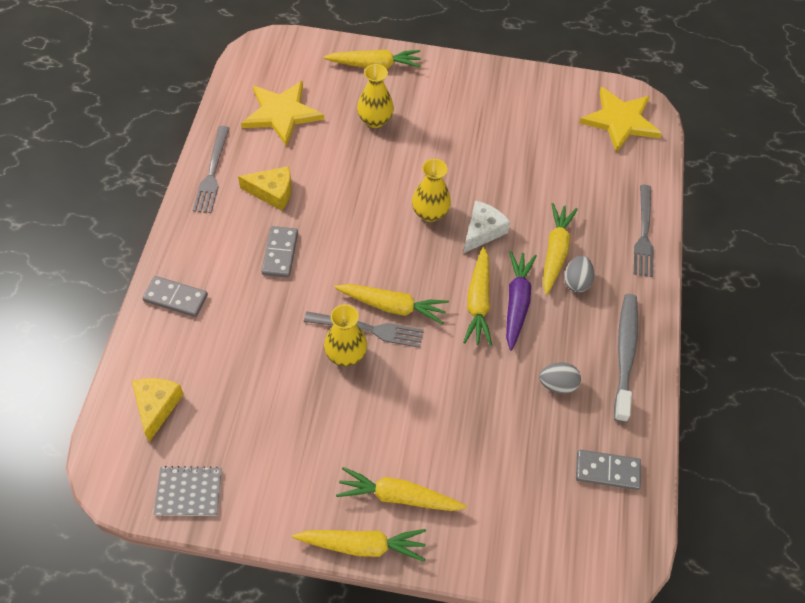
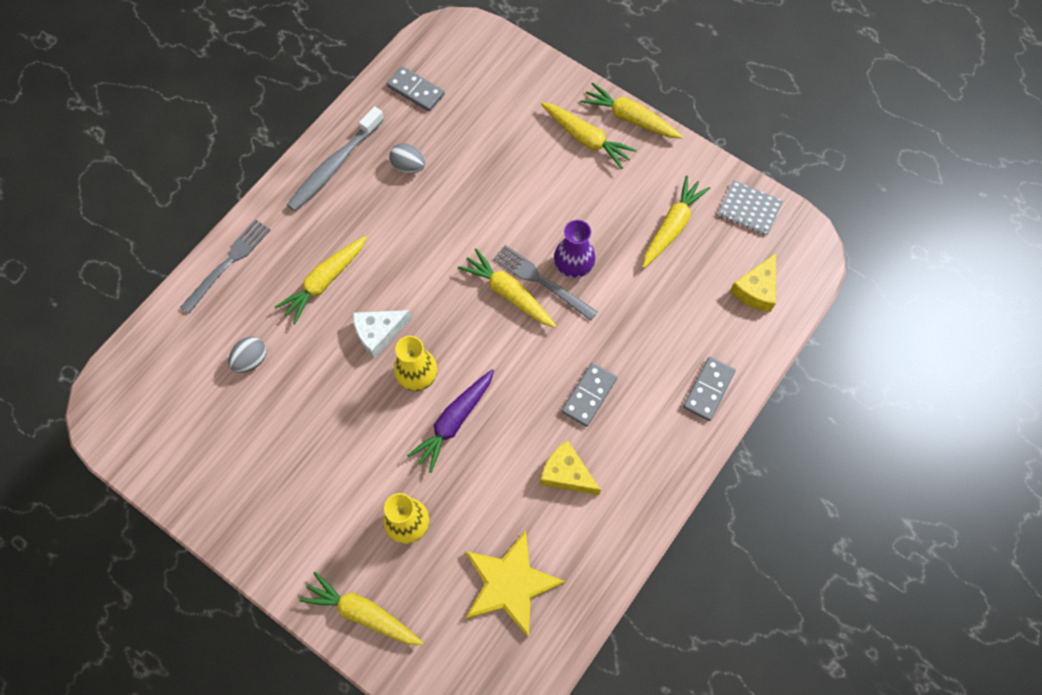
camera: 150 degrees left, 10 degrees up
(176, 298) = (708, 389): grey domino -> grey domino turned 75 degrees clockwise
(212, 172) = (621, 530): grey fork -> none
(345, 355) = (573, 266): yellow vase -> purple vase
(478, 302) = (428, 264): yellow carrot -> yellow carrot (672, 226)
(516, 302) = (394, 249): purple carrot -> purple carrot (454, 422)
(576, 282) = (327, 245): grey egg -> grey egg (251, 360)
(620, 121) = (143, 400): yellow star -> none

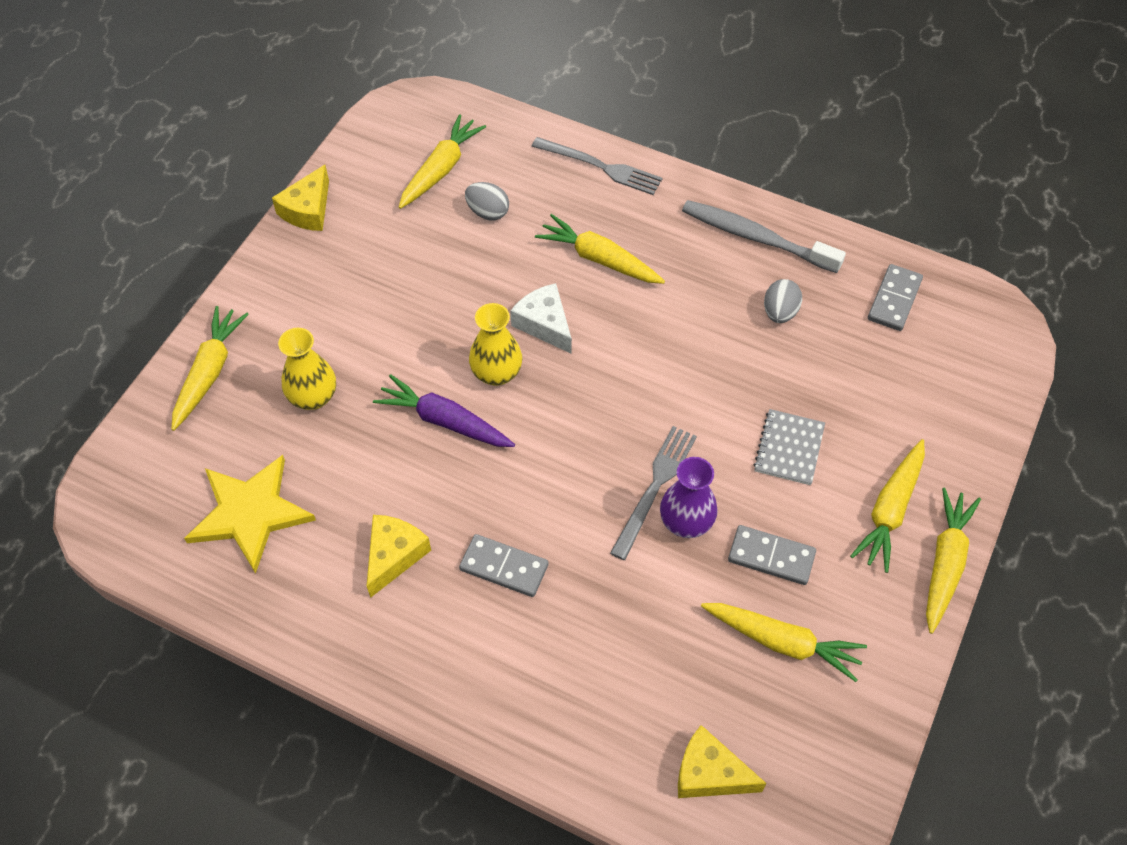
camera: 80 degrees right, 10 degrees down
(203, 514) = (308, 210): none -> yellow cheese
(508, 293) = (628, 452): yellow carrot -> yellow carrot (441, 169)
(708, 389) = (538, 720): grey domino -> grey domino (771, 556)
(749, 209) = (844, 751): grey notebook -> grey notebook (789, 448)

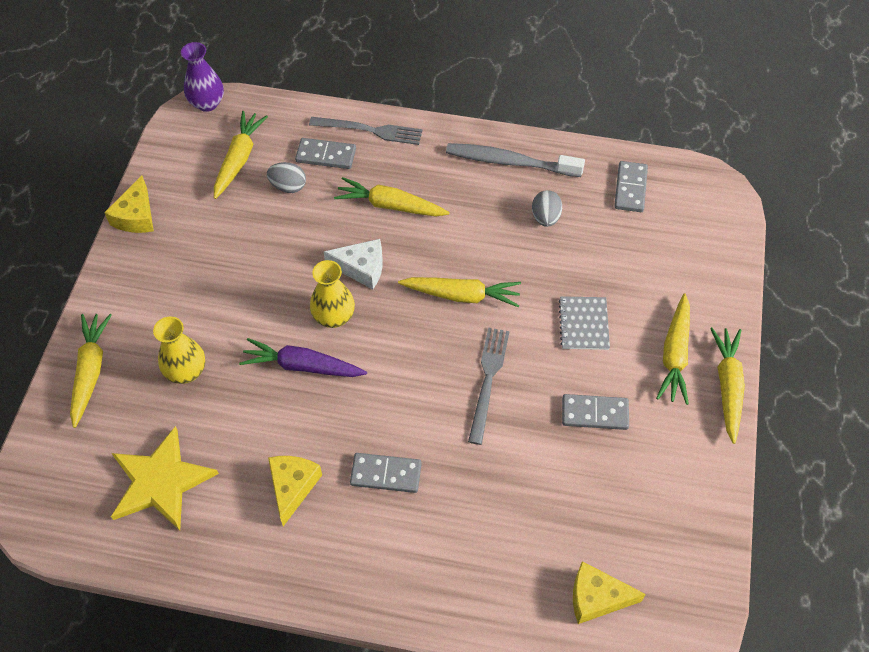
camera: 15 degrees left, 0 degrees up
(541, 185) = (326, 155): none -> grey domino
(544, 324) = (361, 268): white cheese -> white cheese turned 150 degrees clockwise
(686, 522) = (520, 402): purple vase -> purple vase (207, 103)
(782, 642) = (623, 479): yellow carrot -> yellow carrot (462, 295)

